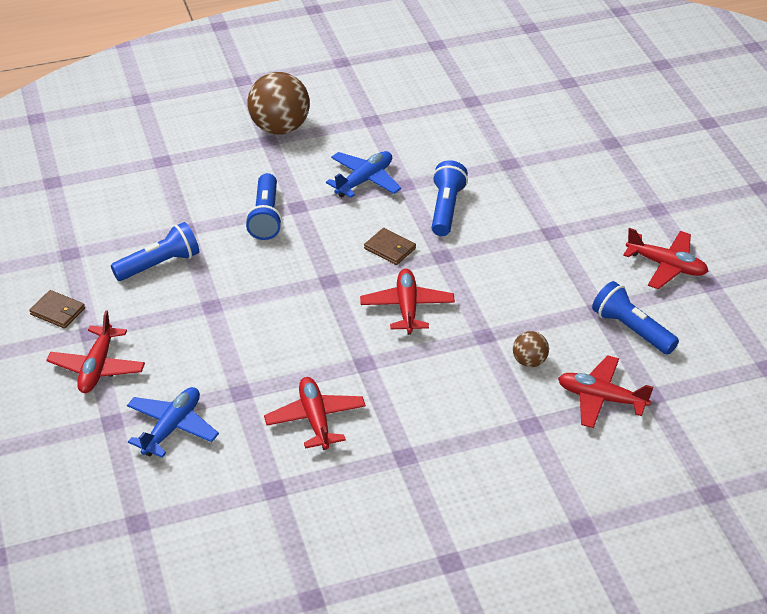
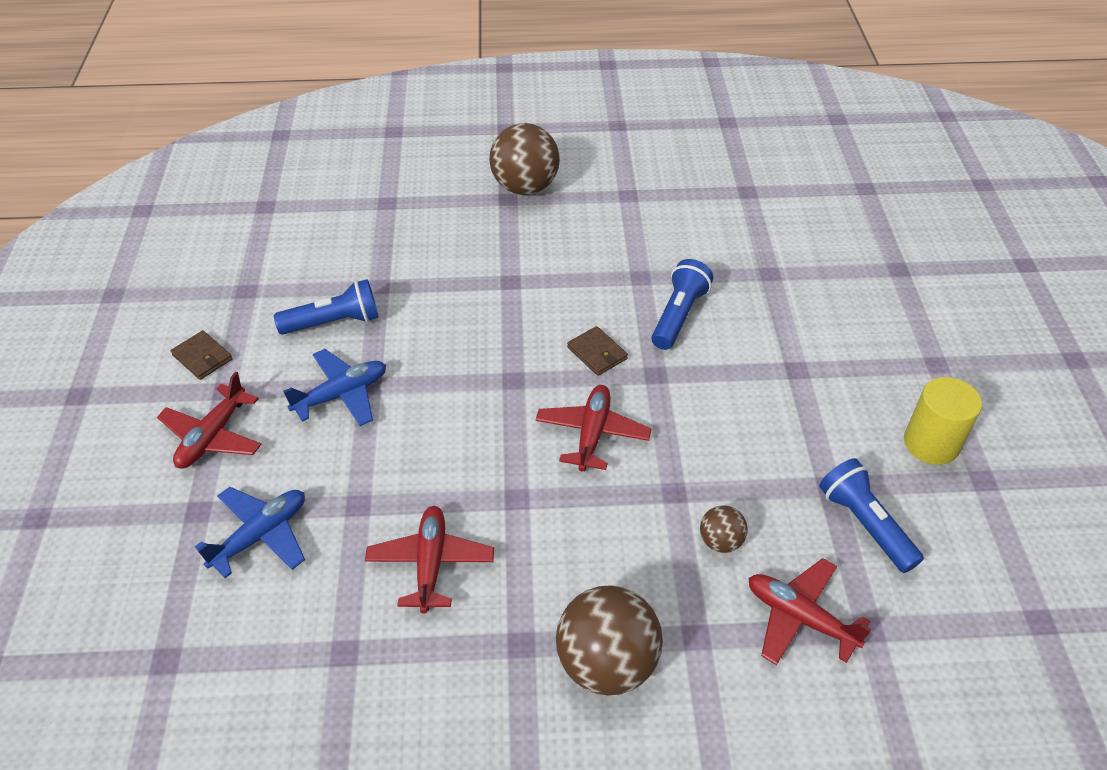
camera: 15 degrees right, 5 degrees up
(266, 217) = (471, 288): blue flashlight -> none
(364, 180) = (596, 264): blue plane -> blue plane (341, 394)
(472, 455) = (606, 663): none -> brown ball
(666, 266) = (931, 443): red plane -> yellow cylinder

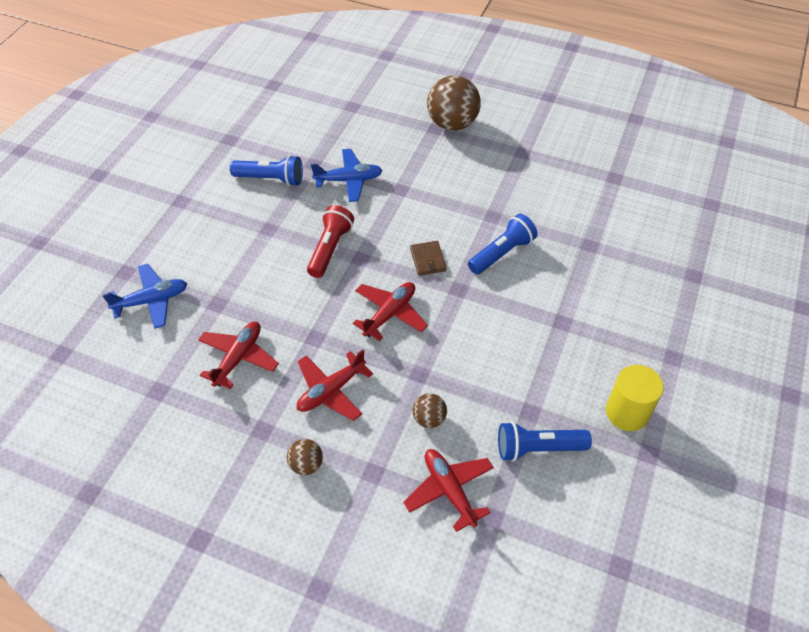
camera: 25 degrees right, 5 degrees up
(202, 357) = (180, 175): brown wallet -> none
(213, 436) = (158, 228): red plane -> red plane (331, 391)
(341, 394) = (248, 229): blue plane -> blue plane (349, 180)
(466, 381) = (330, 248): none -> red flashlight
(606, 663) = (306, 464): brown ball -> brown ball, size x0.49
(864, 524) = (537, 448): blue flashlight -> blue flashlight turned 90 degrees counterclockwise

